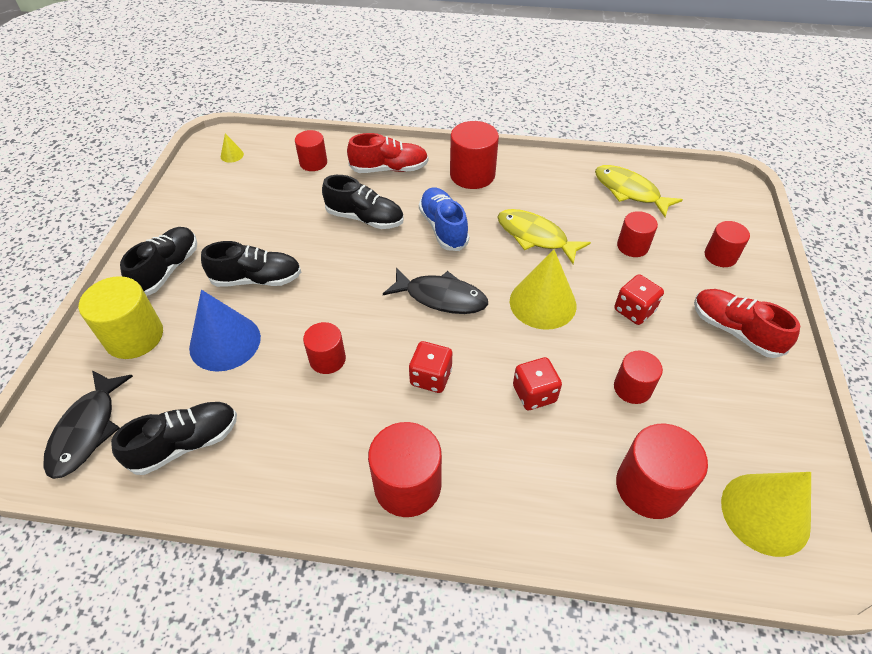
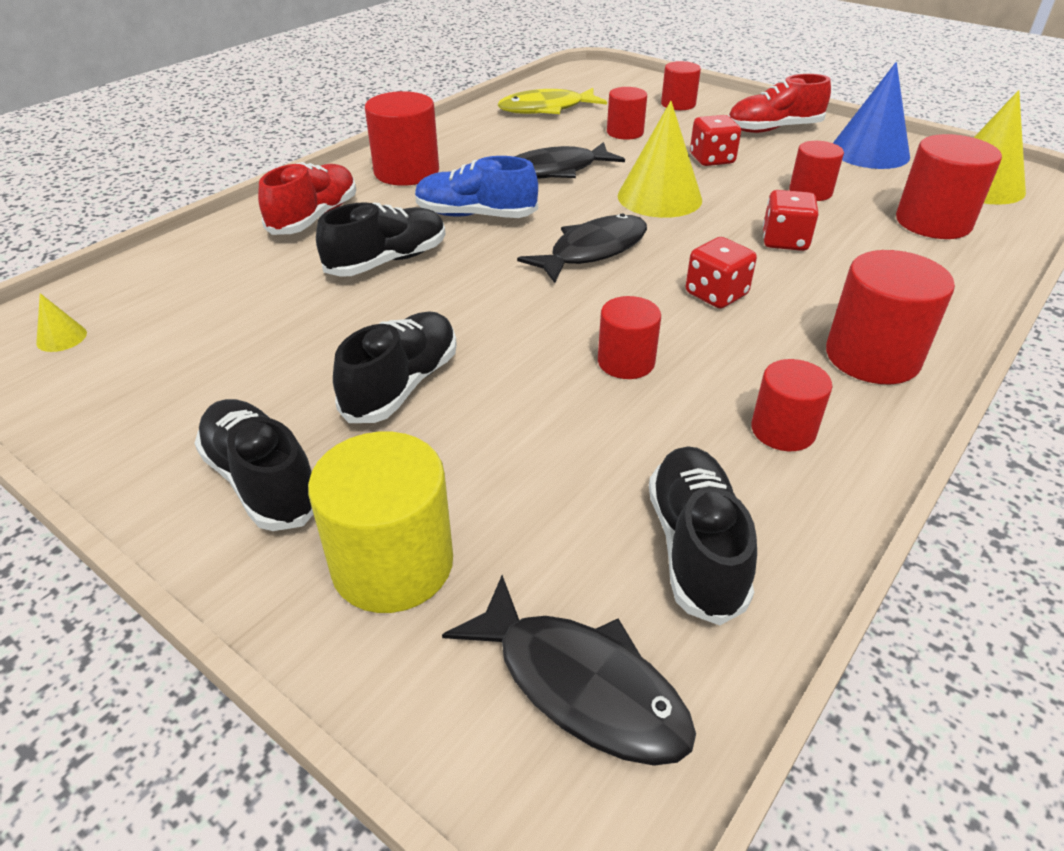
camera: 60 degrees left, 10 degrees down
(225, 342) = (508, 451): blue cone -> blue cone (869, 152)
(313, 163) = (208, 269): red cylinder -> red cylinder (783, 430)
(535, 236) = (556, 170): yellow fish -> black fish

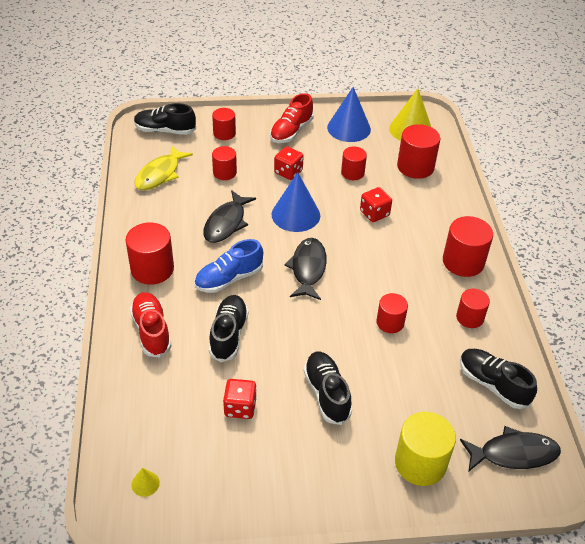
camera: 45 degrees left, 5 degrees up
(262, 481) = (337, 472): black shoe -> black shoe (165, 130)
(659, 197) = (295, 214): yellow cone -> blue cone
(716, 294) = (382, 263): red dice -> red dice (240, 407)

